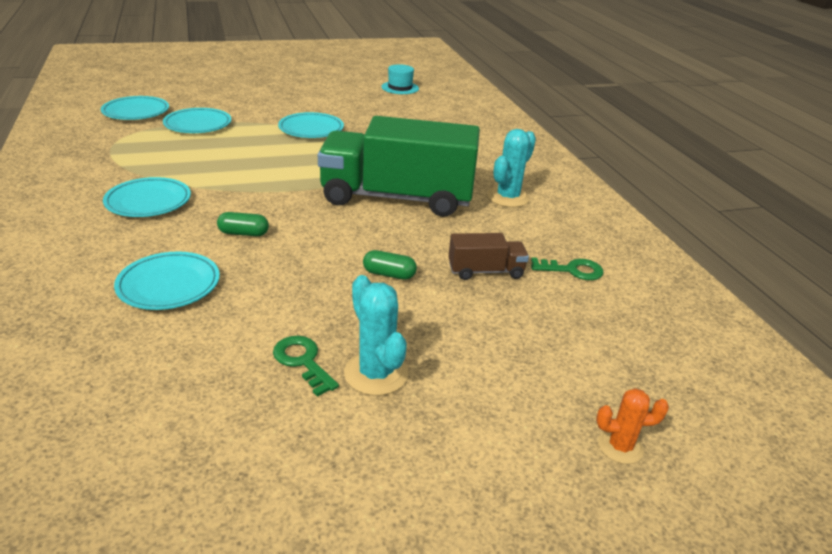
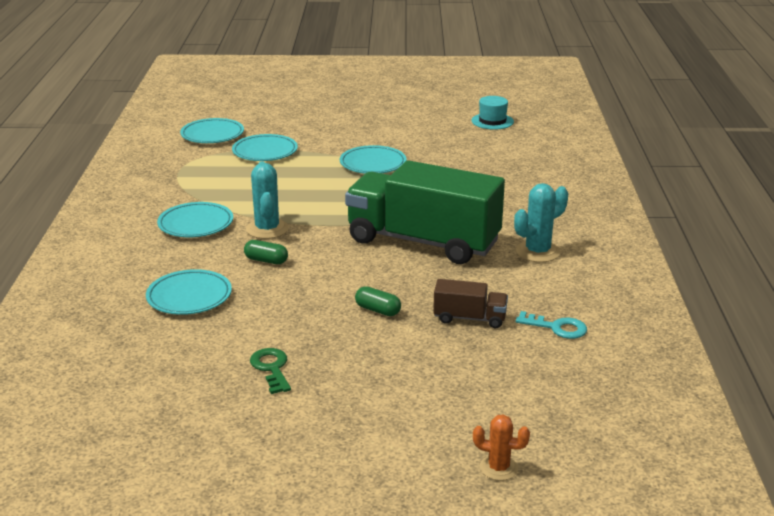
camera: 20 degrees right, 5 degrees down
(376, 373) = (325, 385): turquoise cactus -> turquoise cactus (267, 229)
(572, 270) = (557, 327): green key -> turquoise key

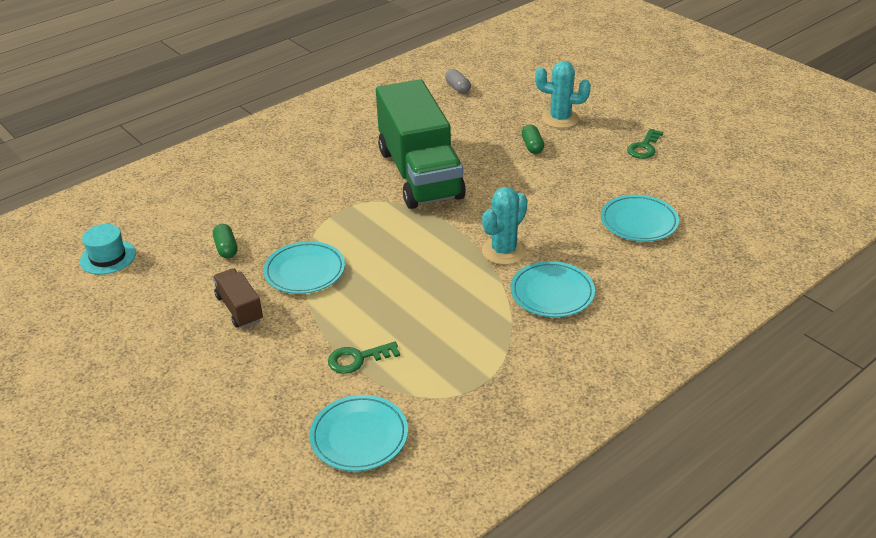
camera: 130 degrees left, 10 degrees up
(265, 152) = (357, 359): turquoise plate -> green key
(266, 260) = (546, 221): green capsule -> green capsule (226, 248)
(469, 318) = (491, 115): brown truck -> brown truck (239, 309)
(498, 468) = (599, 59): orange cactus -> none
(537, 252) = (371, 127): turquoise cactus -> turquoise cactus (560, 119)
(557, 327) = (458, 88): turquoise key -> grey capsule

